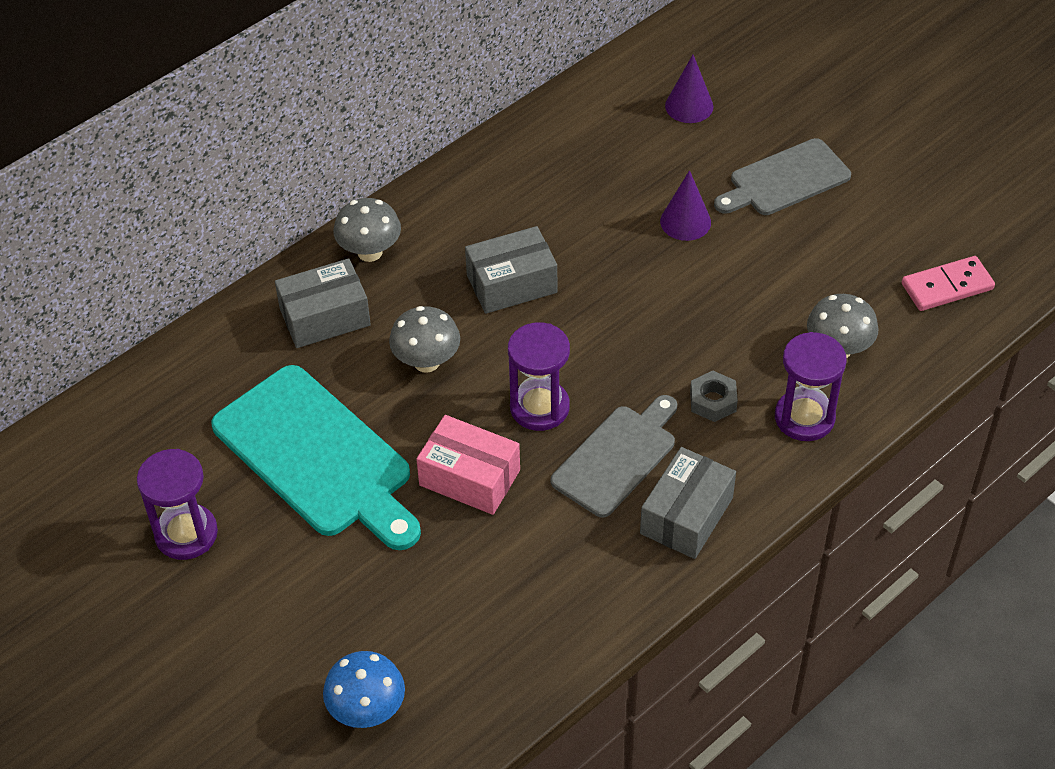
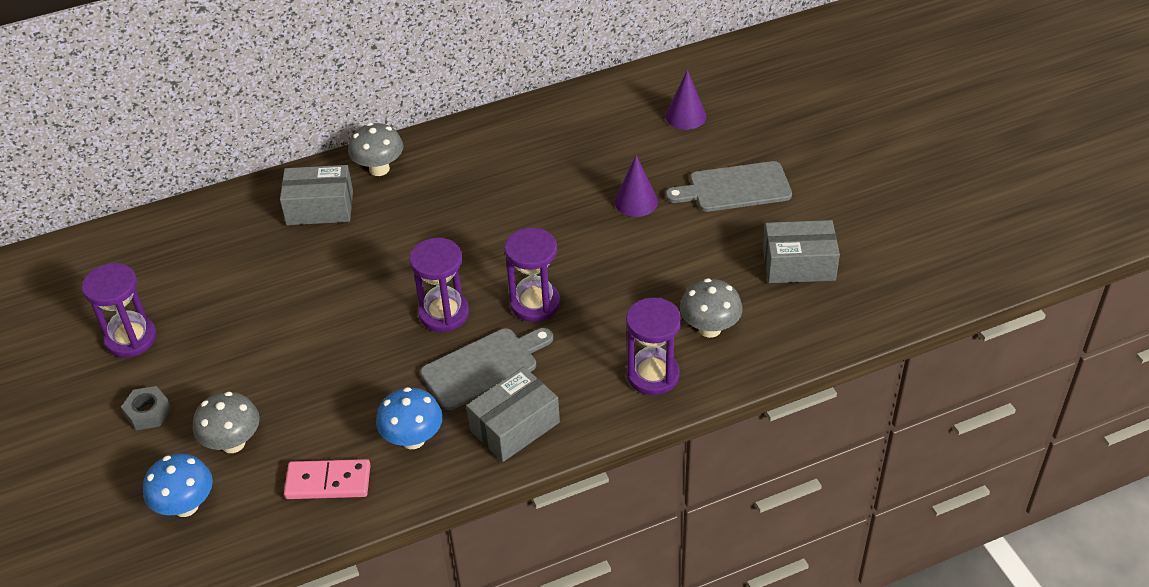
camera: 20 degrees right, 5 degrees down
(317, 456) = (257, 307): turquoise cutting board -> none
(426, 362) = (376, 258): grey mushroom -> grey mushroom (233, 443)
(469, 478) = (361, 352): pink box -> none
(511, 284) = (473, 216): grey box -> grey box (798, 265)
(583, 561) = (413, 439): none -> blue mushroom
(635, 369) = (535, 303): none -> purple hourglass
(713, 401) = (584, 343): grey nut -> grey nut (148, 412)
(947, 286) = (829, 301): pink domino -> pink domino (328, 482)

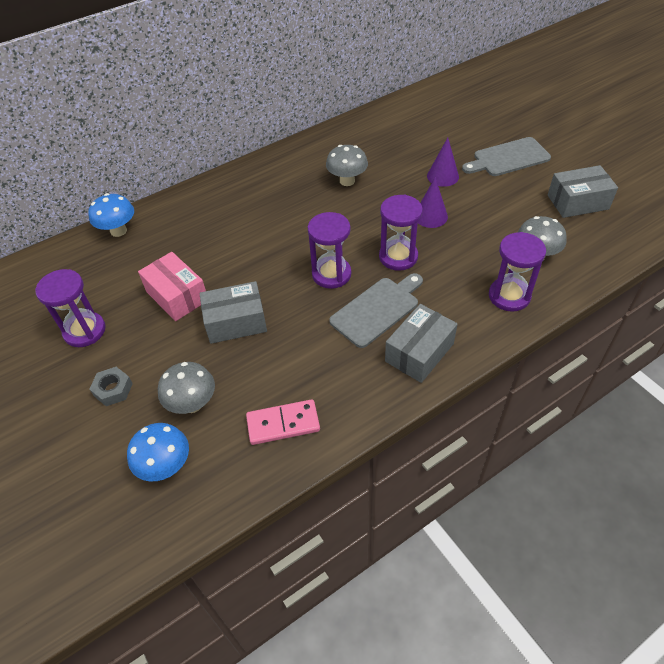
camera: 10 degrees left, 5 degrees up
(249, 312) = (177, 296): none -> pink box
(320, 208) = (210, 212): grey box -> grey box (236, 322)
(379, 169) = (247, 179): grey mushroom -> grey mushroom (347, 181)
(413, 439) = (341, 376): blue mushroom -> blue mushroom (118, 231)
(685, 116) = (453, 117): purple cone -> purple cone (430, 216)

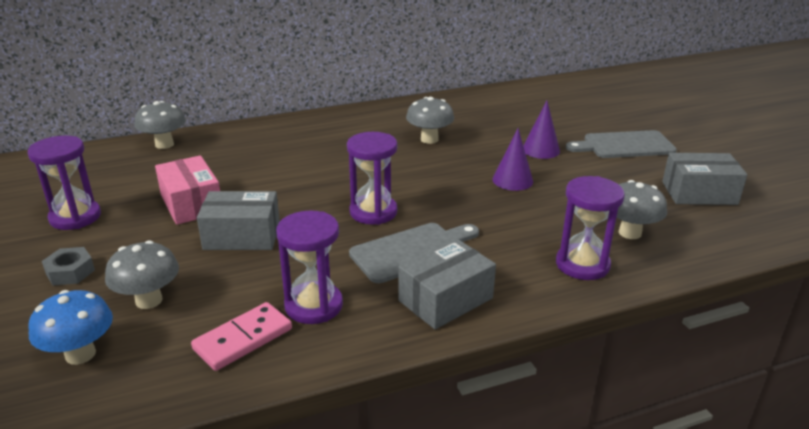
camera: 10 degrees right, 20 degrees down
(118, 231) = (164, 144): blue mushroom -> grey mushroom
(283, 423) = (243, 339): pink domino -> pink domino turned 45 degrees counterclockwise
(398, 257) = (459, 209): purple hourglass -> purple hourglass (313, 305)

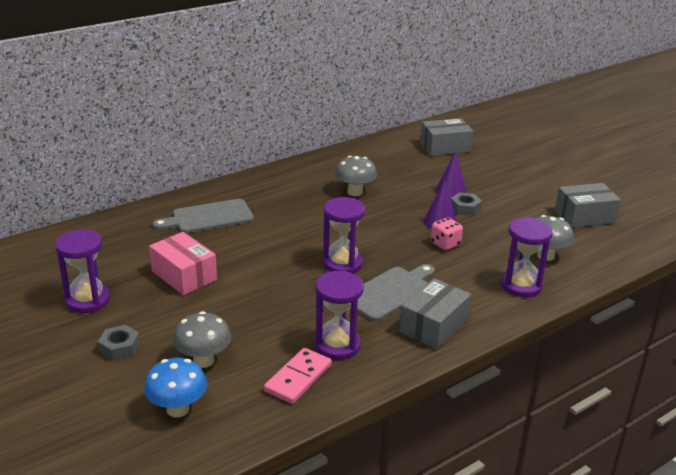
camera: 15 degrees left, 0 degrees up
(164, 144) = (120, 222): grey mushroom -> none
(242, 236) = (246, 298): grey box -> grey box (445, 147)
(507, 205) = (445, 244): none -> pink dice
(550, 168) = (465, 208): none -> grey nut
(624, 145) = (515, 181): grey cutting board -> grey cutting board (209, 217)

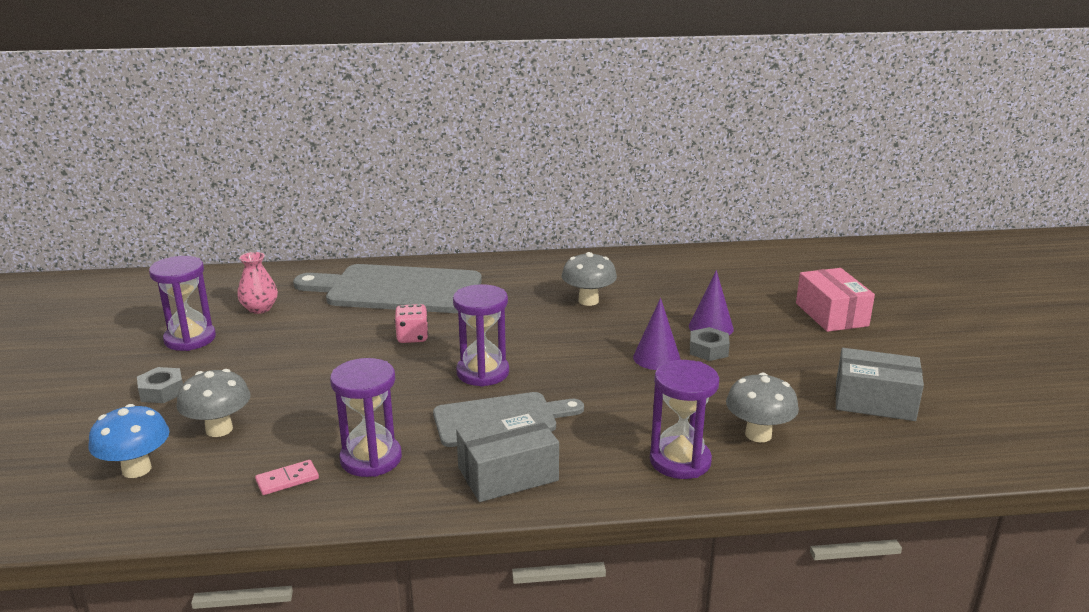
camera: 30 degrees right, 5 degrees down
(115, 260) = (259, 308): none -> pink vase
(184, 275) = (304, 340): pink box -> pink box (831, 314)
(209, 217) = (397, 290): grey cutting board -> grey cutting board, size x1.59
(298, 378) = (287, 480): pink domino -> pink domino, size x0.62
(445, 147) = (762, 276): grey box -> none
(445, 244) = (633, 384): pink dice -> pink dice (412, 337)

